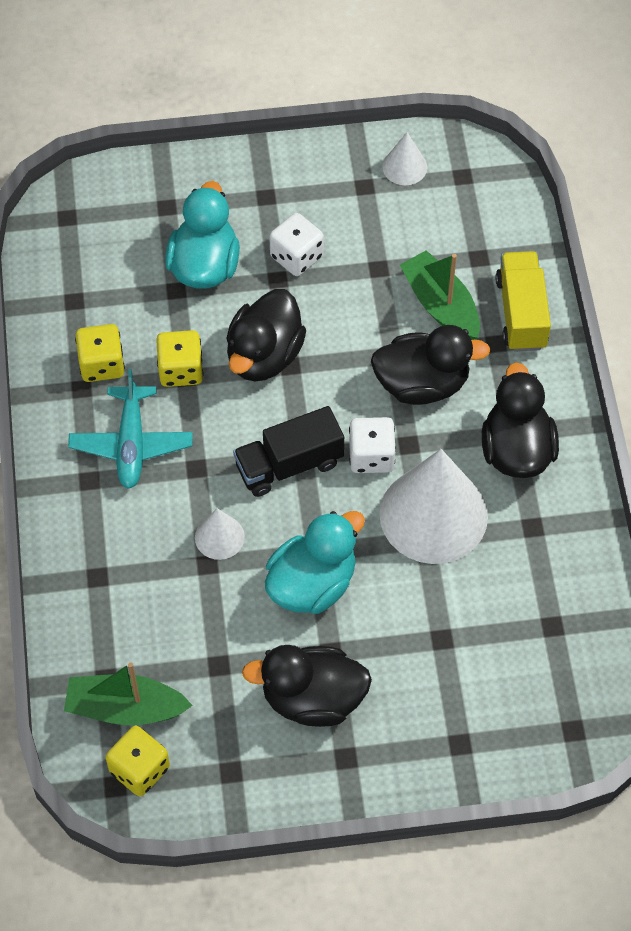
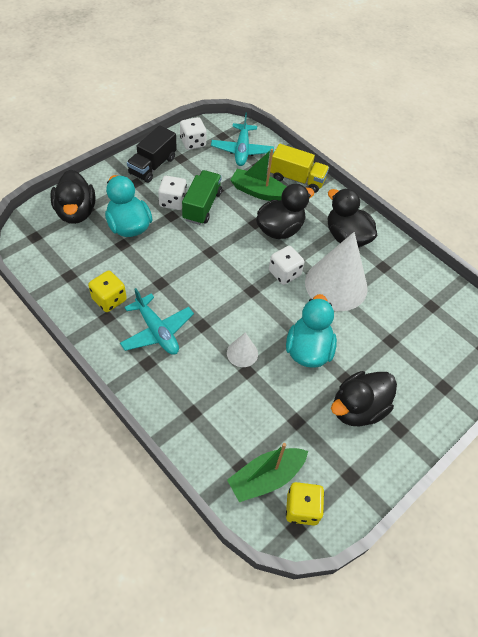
camera: 40 degrees left, 5 degrees down
(180, 370) = (155, 281): yellow dice -> none
(264, 355) = (193, 253): black duck -> black duck (76, 212)
(289, 465) = (248, 298): black truck -> black truck (153, 166)
(334, 286) = (202, 206): none -> green truck
(404, 167) = (193, 142): white cone -> white dice
(473, 218) = (242, 150): none -> turquoise plane
(521, 313) = (297, 179): yellow truck -> yellow truck turned 150 degrees clockwise

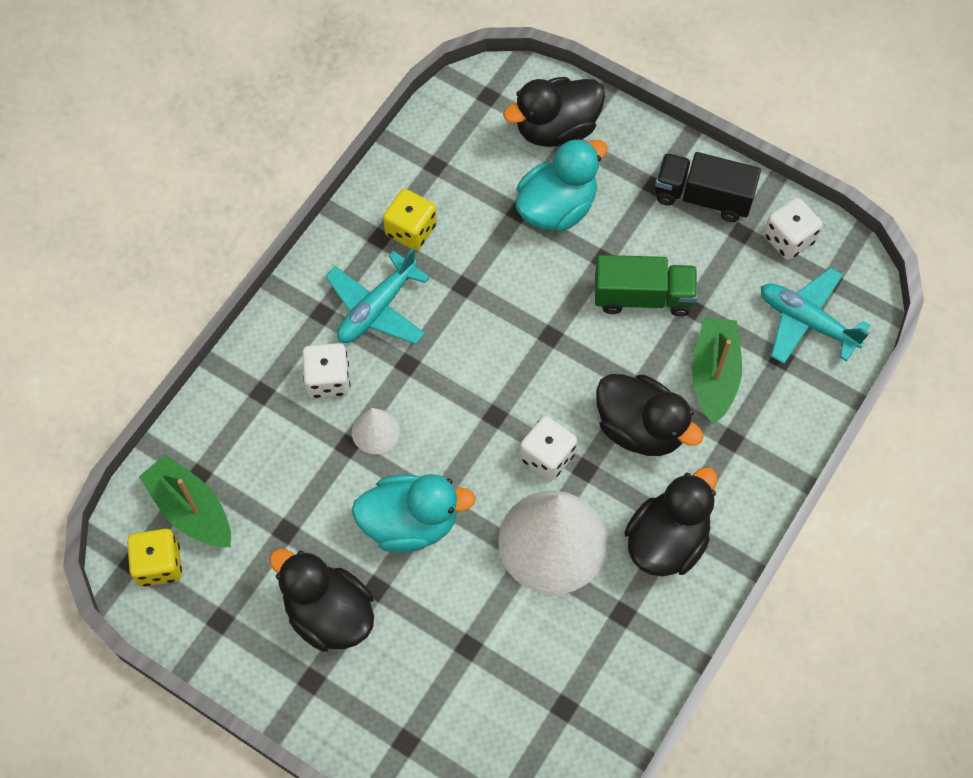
camera: 80 degrees right, 10 degrees up
(173, 202) = (634, 251): white dice -> white dice (328, 380)
(242, 150) = (807, 322): turquoise plane -> turquoise plane turned 45 degrees clockwise
(297, 179) = (774, 430): yellow truck -> none

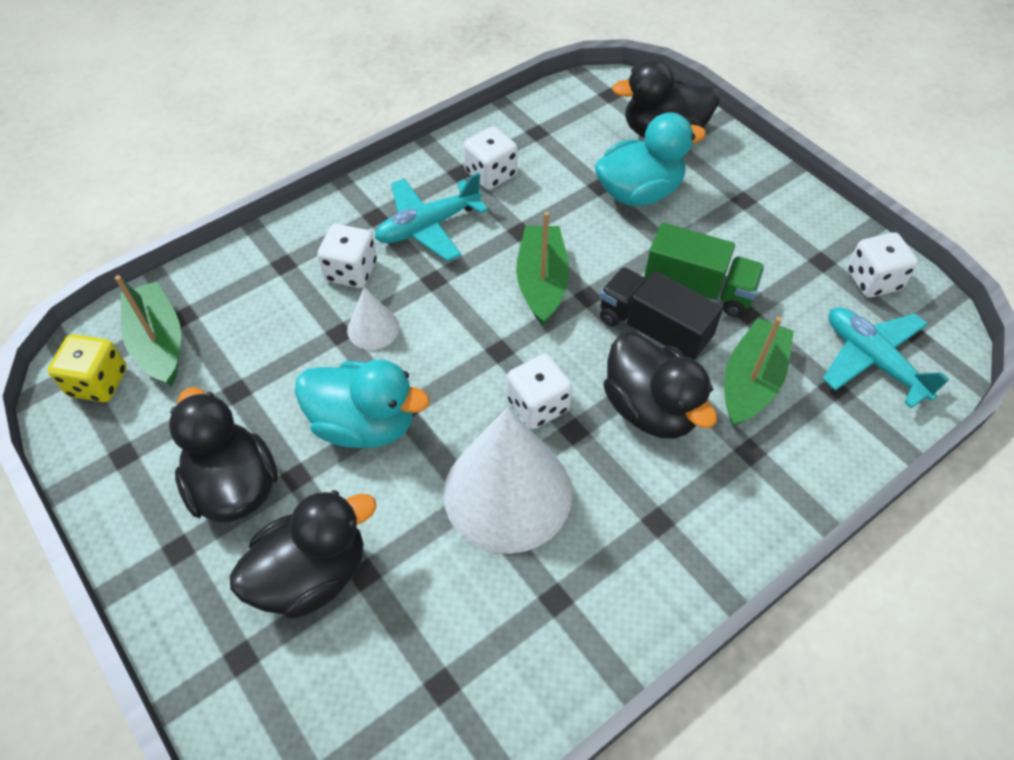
camera: 20 degrees right, 10 degrees down
(411, 230) = (491, 174): yellow dice -> white dice
(504, 335) = (542, 282): none -> green boat
(667, 540) = (638, 534): black duck -> black duck (312, 574)
(703, 197) = (791, 221): black truck -> black truck (653, 329)

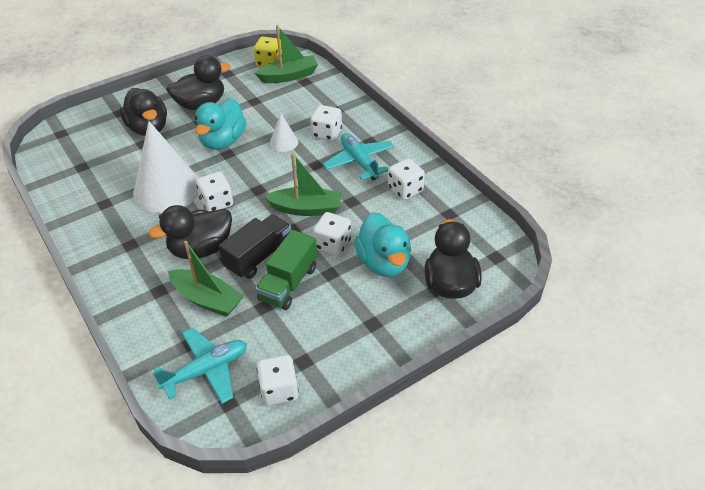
camera: 95 degrees right, 10 degrees down
(613, 246) = (333, 244): none -> white dice

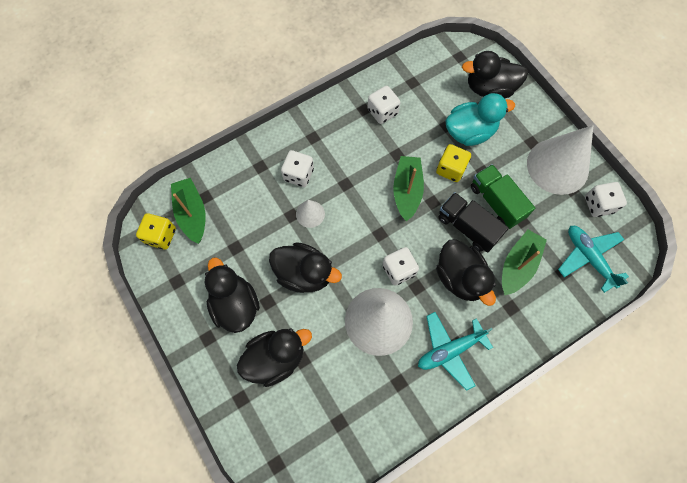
camera: 90 degrees left, 25 degrees up
(223, 141) = (304, 274): turquoise duck -> black duck
(288, 283) = (496, 202): green truck -> green truck turned 150 degrees counterclockwise
(333, 244) = (450, 169): white dice -> yellow dice
(337, 349) = (557, 166): none -> white cone
(359, 162) = (343, 147): turquoise plane -> turquoise plane (450, 350)

